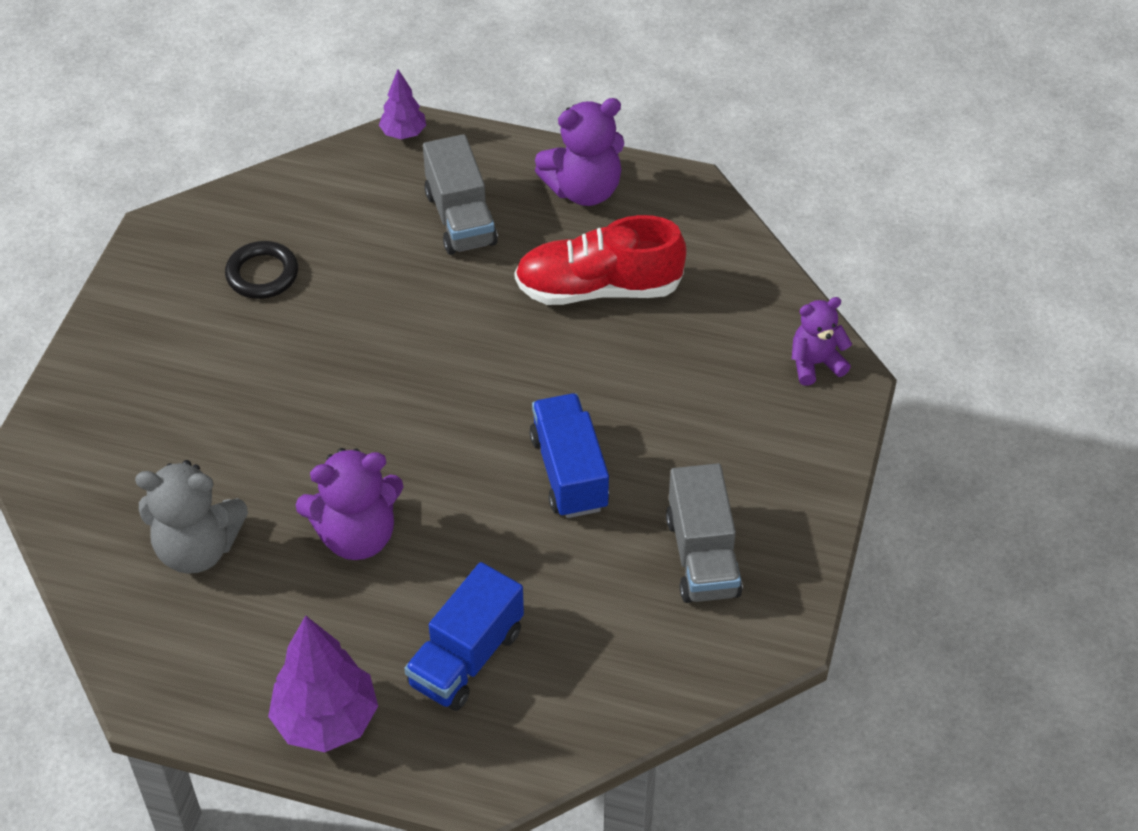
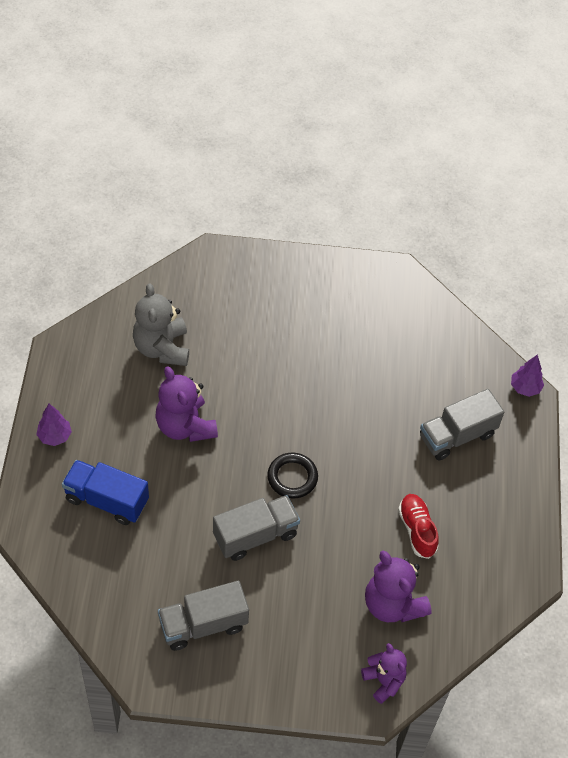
camera: 75 degrees right, 5 degrees up
(262, 274) = (377, 334): black ring -> black ring (292, 477)
(326, 721) = (55, 436): purple tree -> purple tree, size x0.55
(569, 472) = (255, 535): blue truck -> grey truck
(584, 190) = (507, 507): purple teddy bear -> purple teddy bear (392, 604)
(598, 288) = (417, 530): red shoe -> red shoe, size x0.60

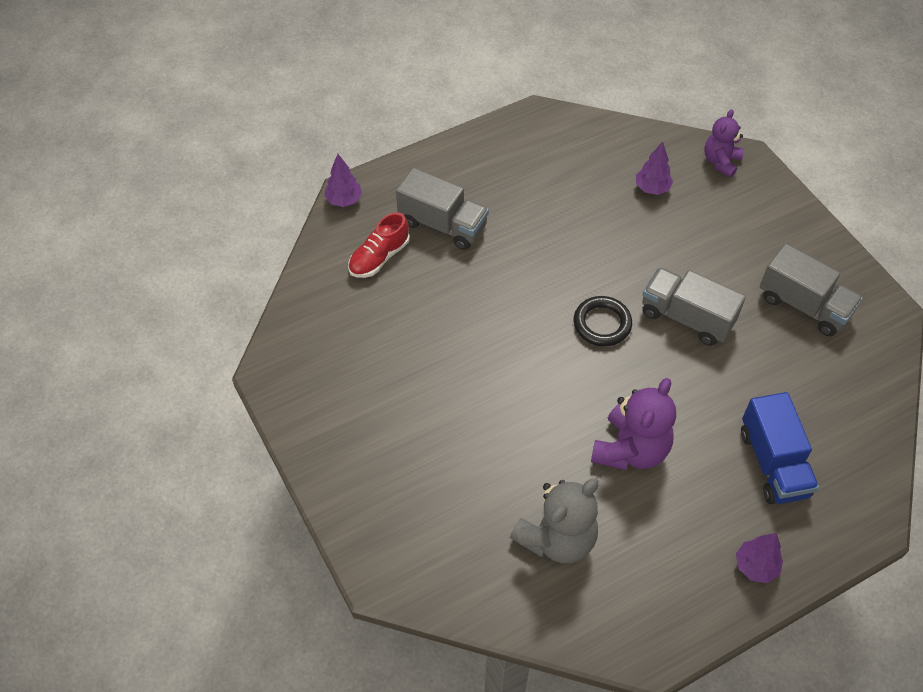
camera: 120 degrees left, 0 degrees up
(392, 604) = (652, 188): purple teddy bear -> purple tree
(417, 530) = (567, 206): red shoe -> red shoe (379, 257)

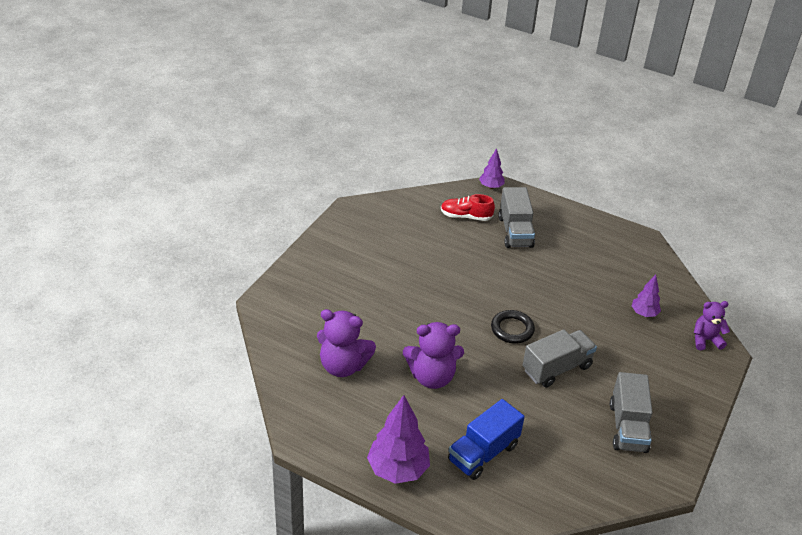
camera: 55 degrees right, 15 degrees down
(557, 538) = (343, 366): grey teddy bear -> purple teddy bear
(686, 317) = (556, 368): grey truck -> grey truck turned 60 degrees clockwise
(755, 566) = (398, 470): purple tree -> purple tree, size x1.81

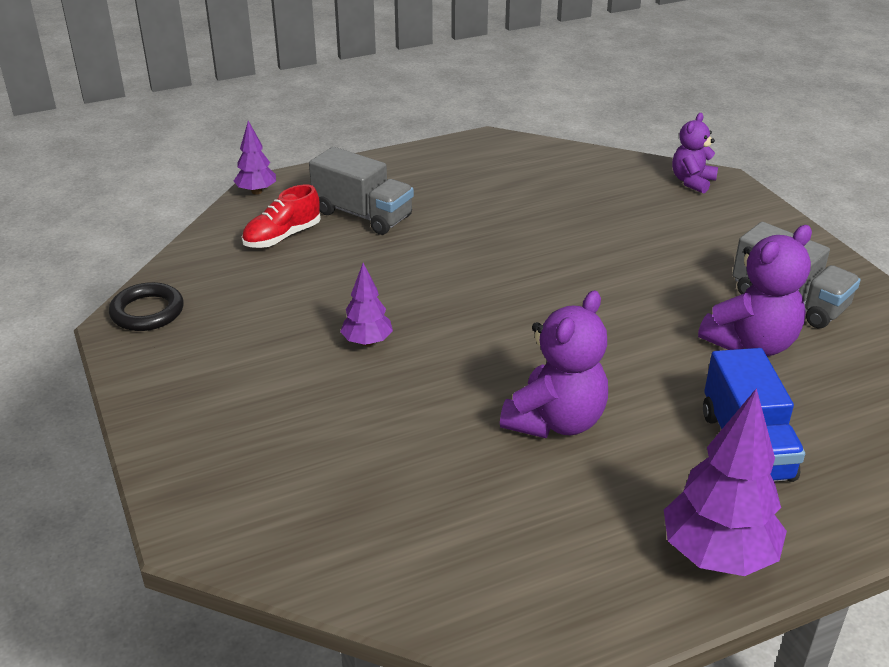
camera: 50 degrees left, 5 degrees down
(343, 366) = (442, 506): purple teddy bear -> purple teddy bear (751, 343)
(512, 329) = (535, 304): black ring -> black ring (147, 312)
(556, 368) = (641, 304): grey truck -> none
(644, 313) = (610, 198): purple tree -> purple tree (367, 342)

